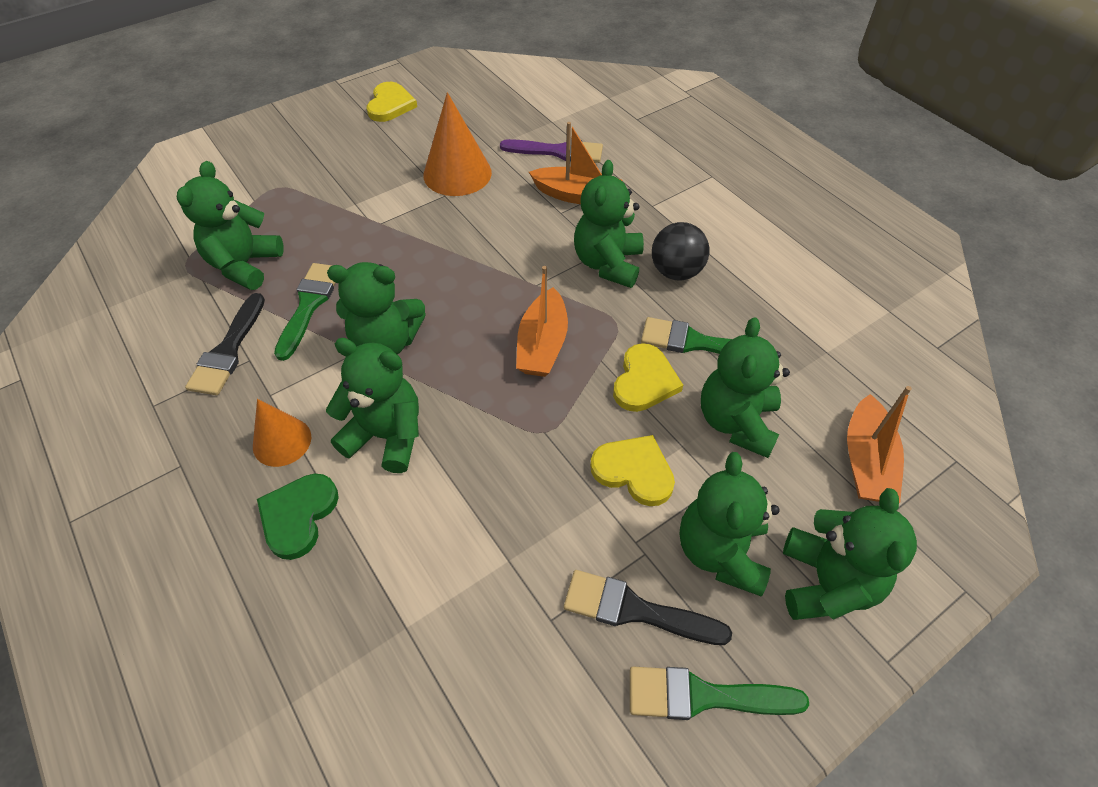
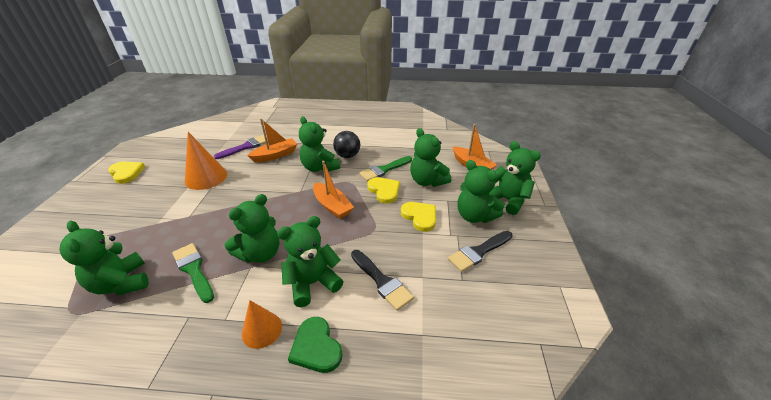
camera: 50 degrees left, 15 degrees down
(228, 350) = (167, 323): black brush -> black brush (382, 281)
(634, 471) = (420, 217): yellow heart -> yellow heart turned 75 degrees clockwise
(703, 696) = (527, 254): green brush -> none

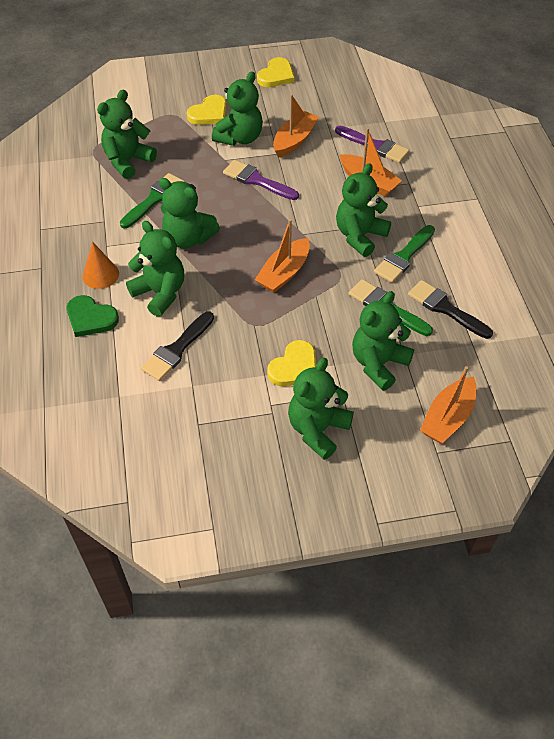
camera: 75 degrees right, 15 degrees up
(206, 177) = (294, 140): orange cone -> orange boat
(229, 203) = (257, 180): none -> purple brush
(316, 347) = (90, 318): green heart -> green heart turned 105 degrees counterclockwise
(347, 156) = (403, 257): black ball -> green brush
(384, 191) = (335, 318): yellow heart -> yellow heart (209, 113)
(478, 252) = (247, 438): black brush -> black brush (445, 308)
(507, 200) = (370, 470): green teddy bear -> green teddy bear (240, 138)

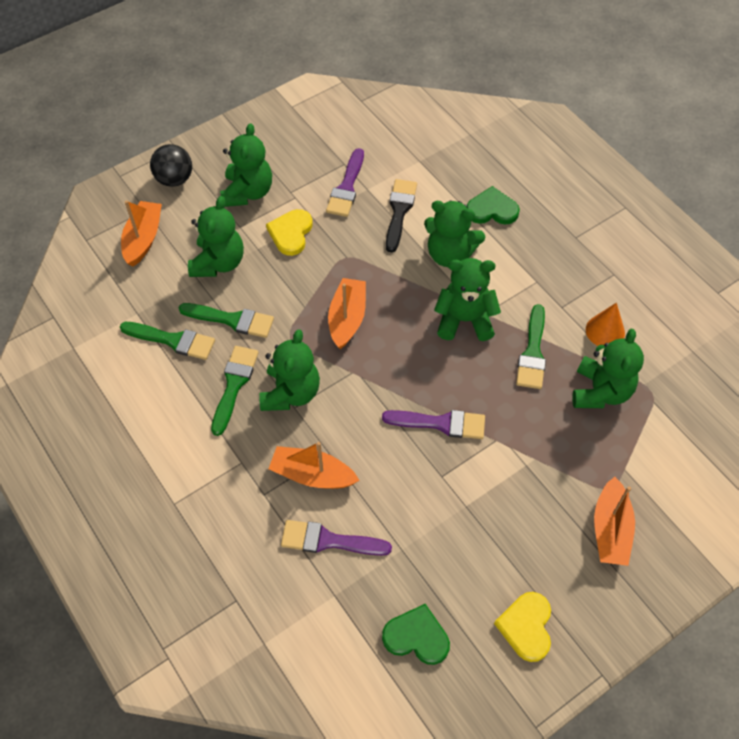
camera: 155 degrees right, 5 degrees up
(100, 275) = (517, 251): orange cone -> orange cone (605, 331)
(209, 113) = (565, 508): yellow heart -> none
(212, 394) = (346, 187): none -> purple brush
(240, 138) = (500, 482): green teddy bear -> none
(294, 140) = (432, 506): orange boat -> orange boat (610, 529)
(344, 90) = (416, 637): none -> green heart
(392, 478) = (174, 179): none -> black ball
(445, 308) = (173, 340): black brush -> green brush

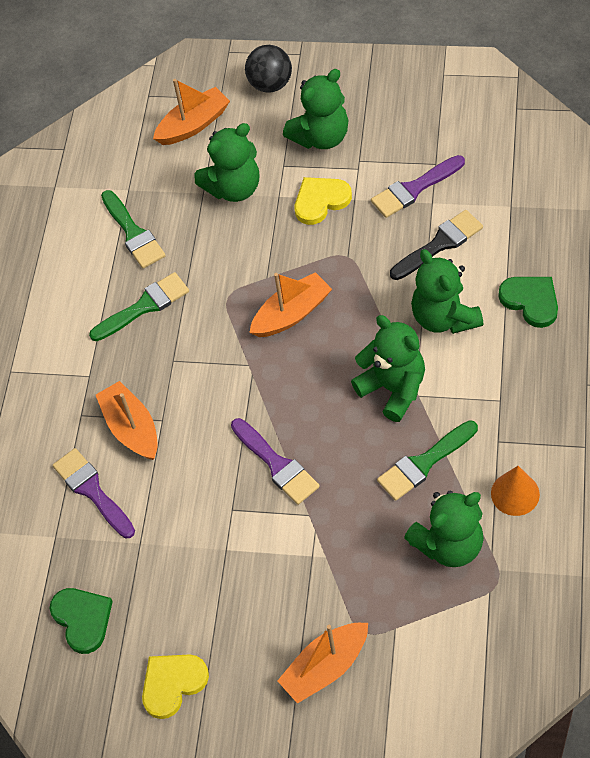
camera: 50 degrees right, 0 degrees up
(232, 320) = (196, 248): green brush -> none
(291, 393) = (181, 346): green teddy bear -> none

